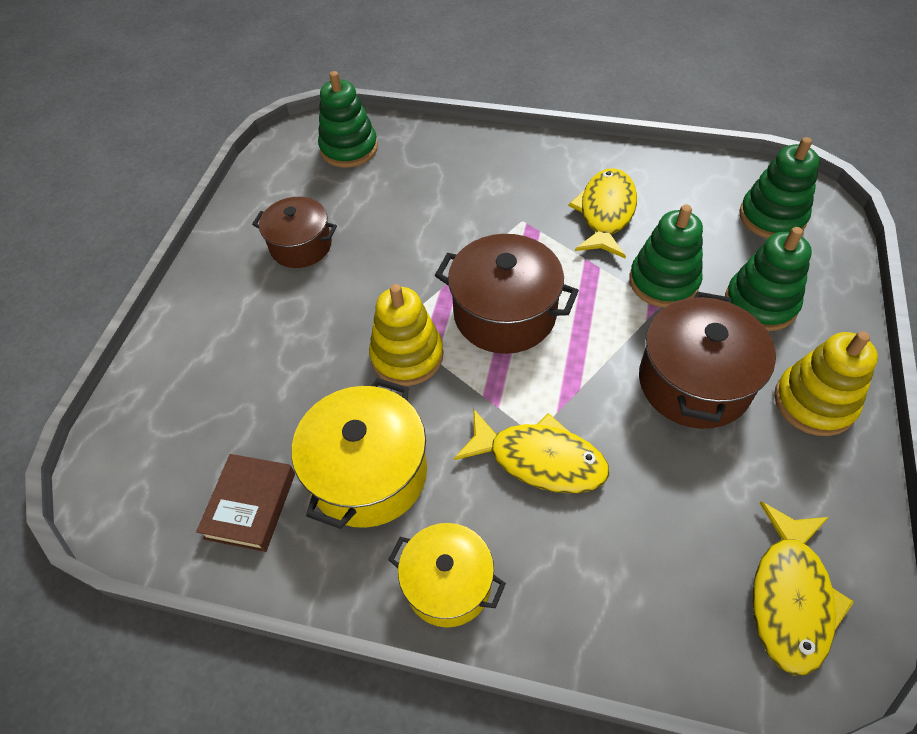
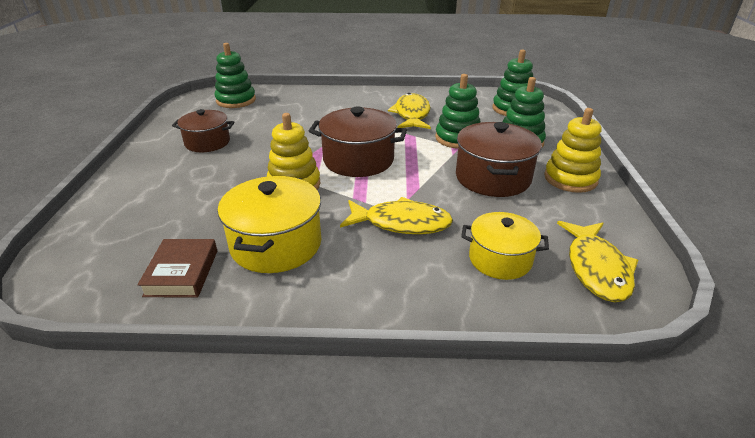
camera: 15 degrees left, 20 degrees down
(448, 584) = (351, 295): yellow pot -> yellow pot (500, 259)

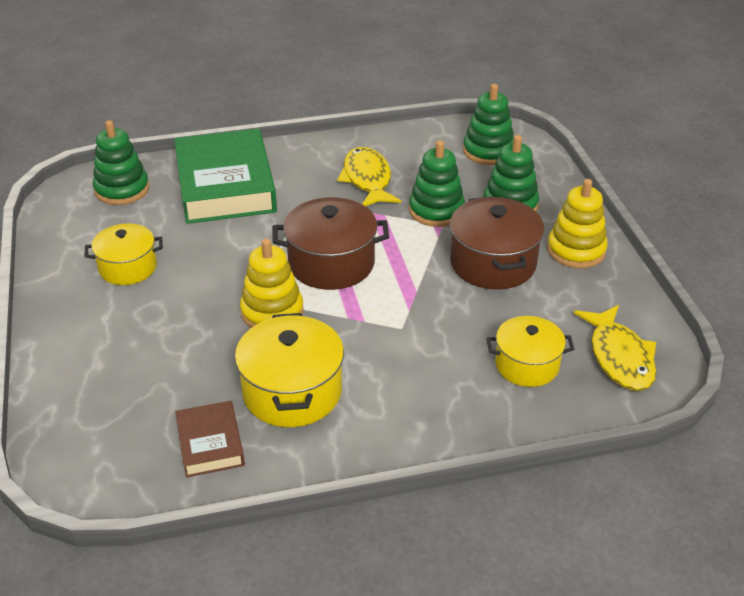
camera: 15 degrees left, 5 degrees up
(207, 142) = (128, 267): brown pot -> yellow pot
(307, 106) = (226, 185): none -> green book
(401, 223) = (414, 341): yellow fish -> none

